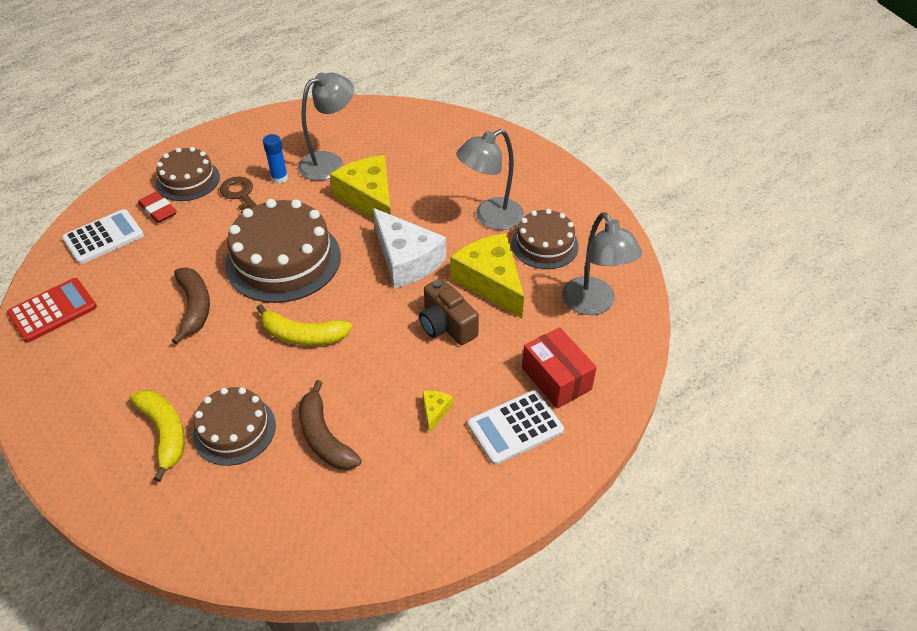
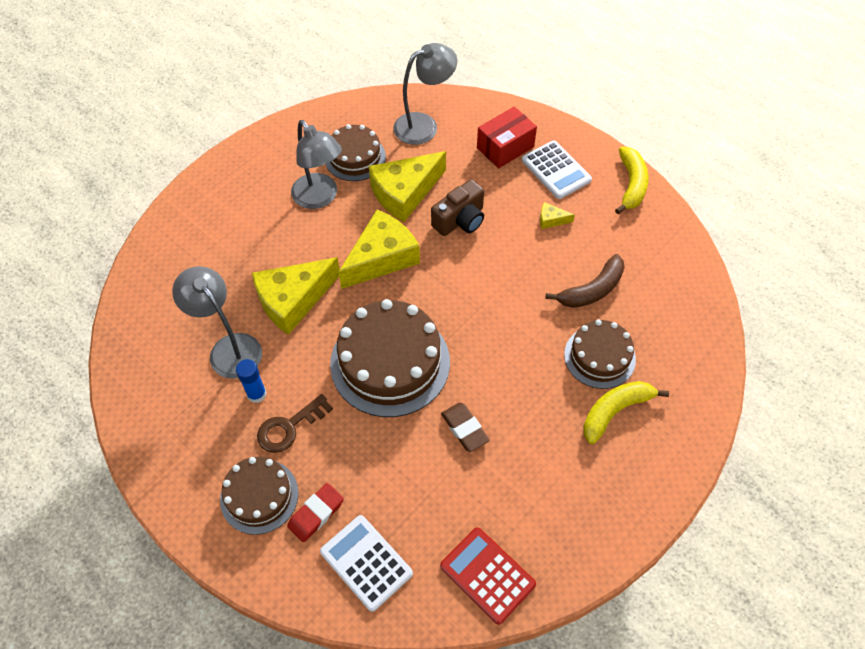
camera: 95 degrees left, 10 degrees up
(195, 307) = (464, 428): brown banana -> brown eraser
(303, 335) = (487, 326): yellow banana -> yellow banana (631, 185)
(406, 260) = (382, 258): white cheese -> yellow cheese

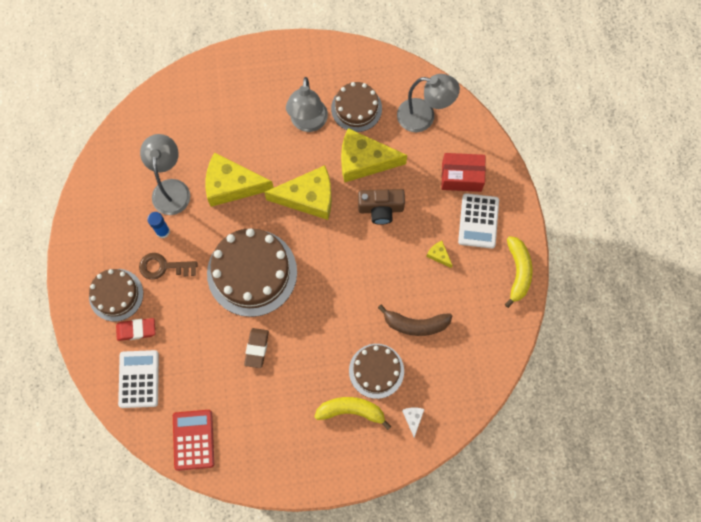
camera: 40 degrees right, 15 degrees up
(631, 185) = (518, 272): yellow banana -> yellow banana turned 45 degrees counterclockwise
(676, 371) = (413, 418): none -> white cheese

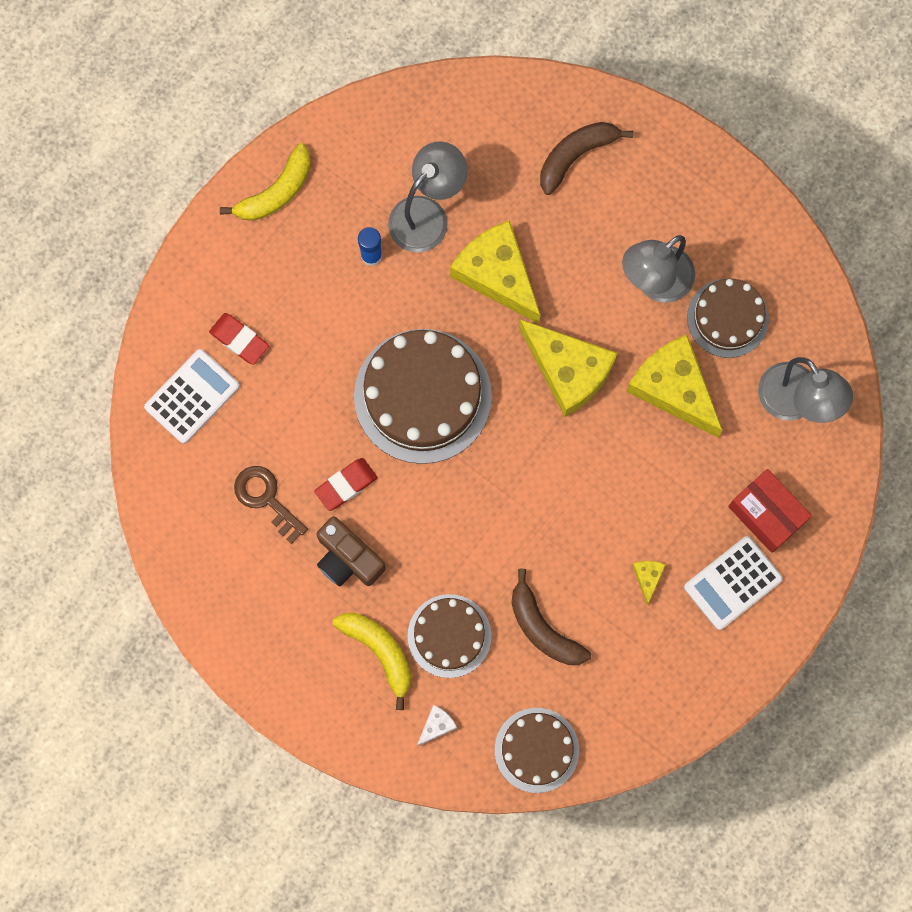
camera: 45 degrees right, 5 degrees up
(116, 295) = (255, 279): brown cake -> brown cake (536, 750)
(163, 267) = (334, 297): brown key -> brown key (266, 499)
(193, 440) = (186, 517): red calculator -> none
(215, 100) = (576, 155): none -> brown banana
(257, 348) = (346, 485): brown eraser -> red eraser
(380, 209) = (636, 462): brown camera -> brown camera (347, 558)
(518, 272) = (717, 684): yellow banana -> yellow banana (276, 192)

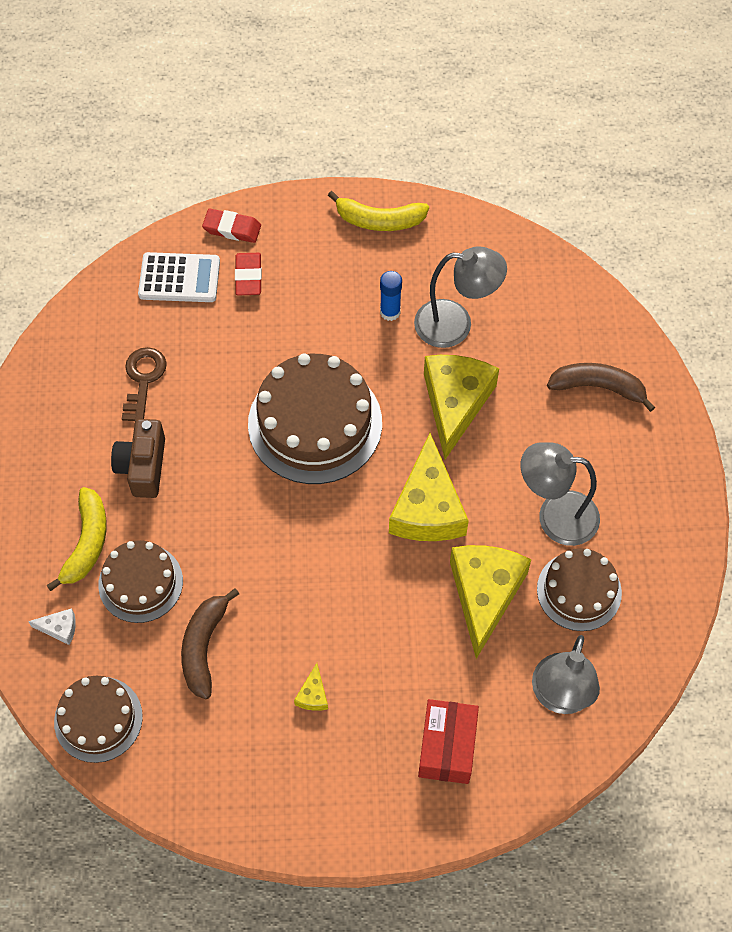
camera: 50 degrees right, 15 degrees down
(346, 485) = (199, 423): red eraser -> red eraser (232, 228)
(647, 577) = (313, 695): yellow cheese -> yellow cheese turned 135 degrees clockwise
(733, 583) = (366, 766): white calculator -> none

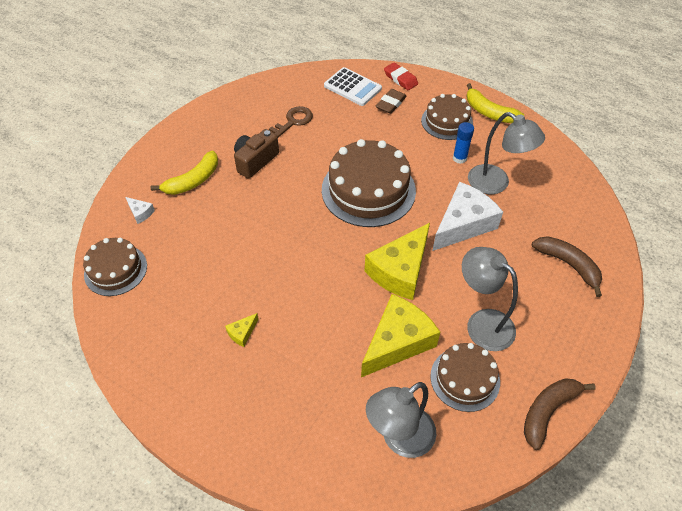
camera: 35 degrees right, 10 degrees down
(140, 583) = (202, 215): brown cake -> brown cake (447, 121)
(204, 647) = (205, 267): brown banana -> brown banana (548, 411)
(248, 276) = (391, 104): red eraser -> brown eraser
(447, 747) = (297, 420): red box -> none
(455, 403) = (463, 224): yellow cheese -> white cheese

